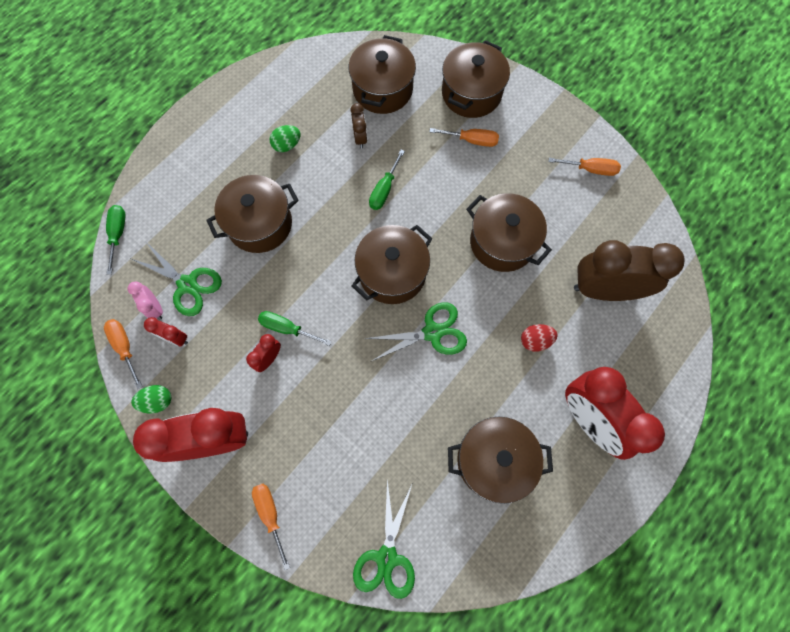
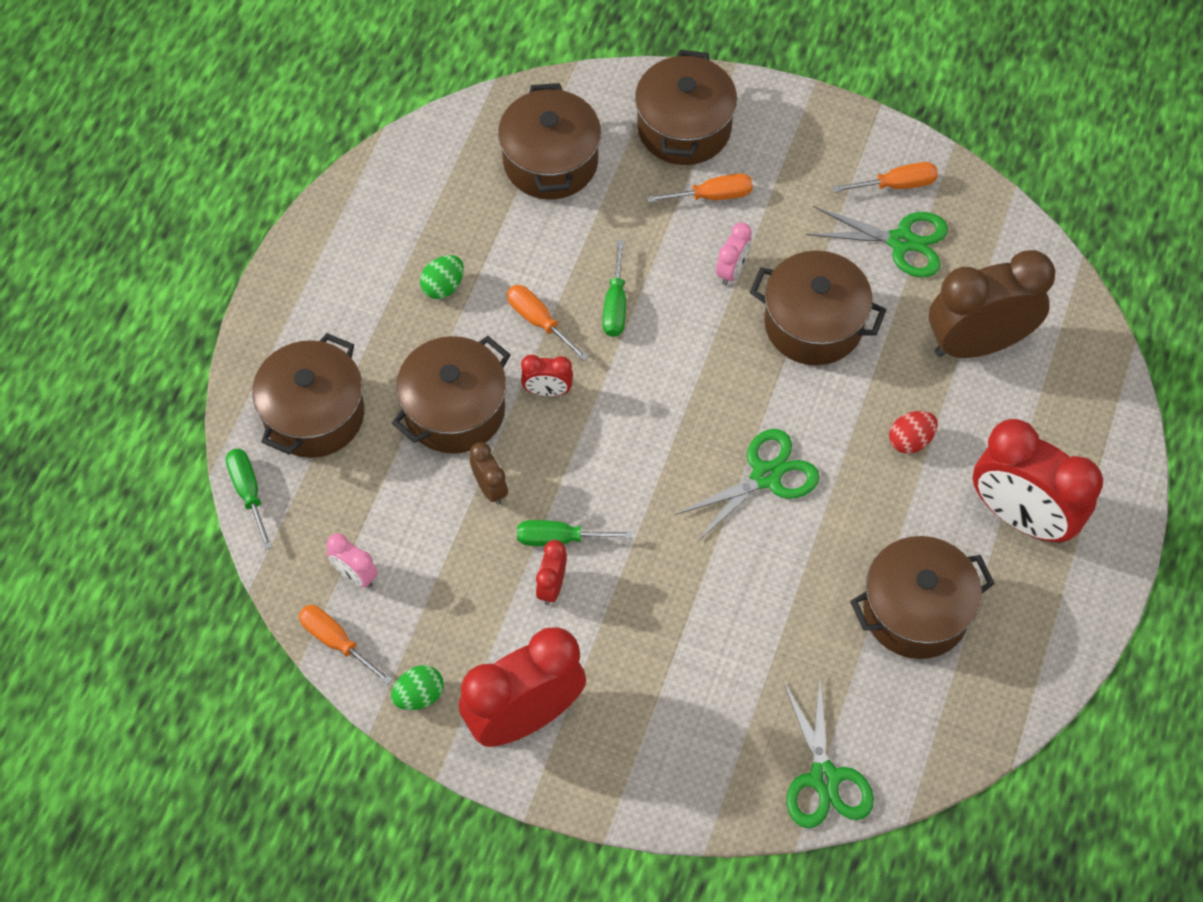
camera: 20 degrees left, 10 degrees down
(175, 338) = (404, 605): red clock -> red clock (547, 391)
(187, 284) = (387, 527): green scissors -> green scissors (901, 242)
(270, 514) = (645, 782): orange screwdriver -> orange screwdriver (539, 321)
(360, 138) = (548, 242): brown clock -> brown clock (490, 488)
(392, 273) = (676, 416): brown pot -> brown pot (314, 414)
(465, 191) = (732, 270): none -> pink clock

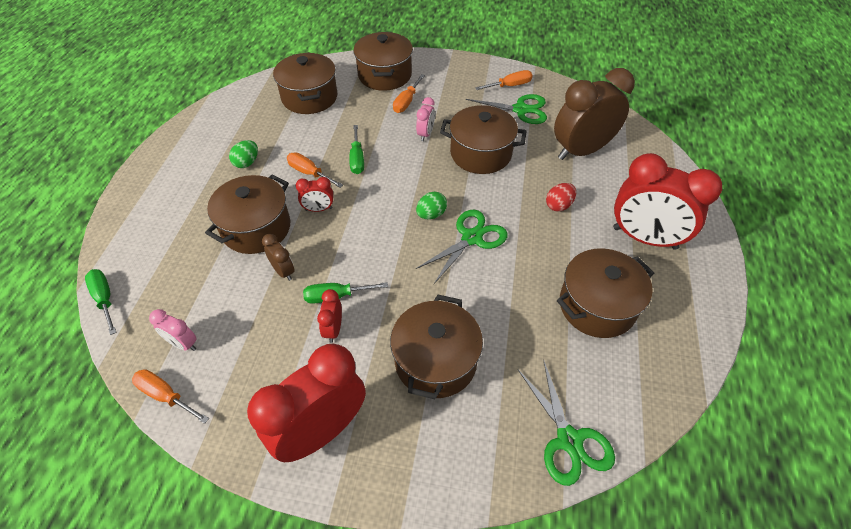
camera: 10 degrees left, 10 degrees down
(314, 414) = (157, 243): brown pot -> brown pot (435, 361)
(419, 695) = (233, 428): green egg -> green egg (431, 214)
(712, 196) = (406, 102): orange screwdriver -> orange screwdriver turned 135 degrees clockwise

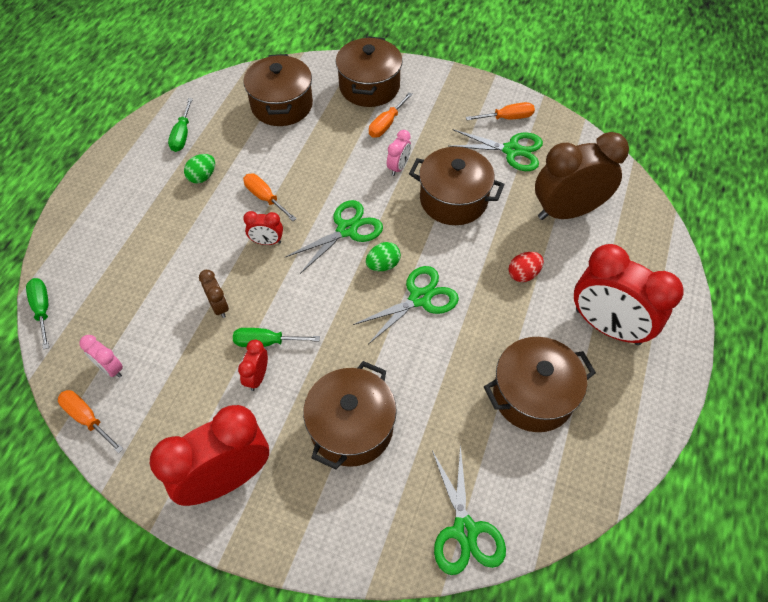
camera: 10 degrees right, 5 degrees up
(256, 228) = (200, 254): brown pot -> none
(357, 159) = (318, 188): green screwdriver -> green screwdriver (182, 135)
(391, 189) = (347, 229): none -> green scissors

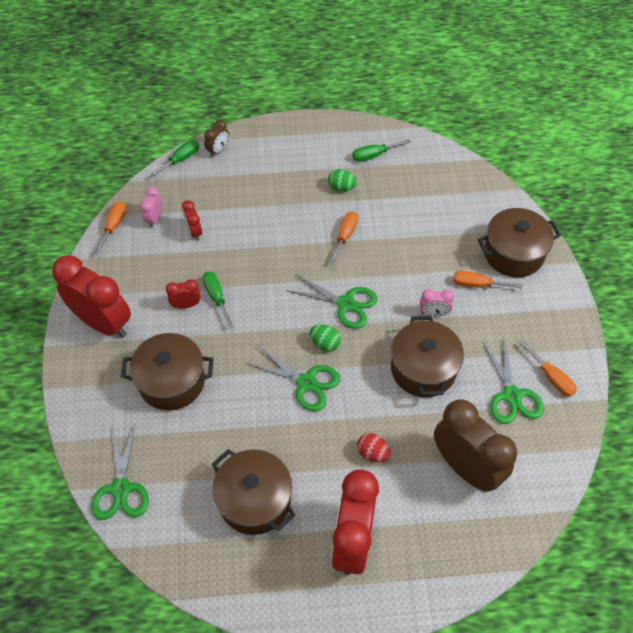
camera: 65 degrees right, 0 degrees up
(219, 306) = (232, 254): brown clock -> brown clock (218, 150)
(267, 242) = (304, 256): red clock -> red clock (194, 232)
(282, 105) = (448, 202): brown pot -> none
(465, 530) = (121, 489): green scissors -> green scissors turned 60 degrees counterclockwise

